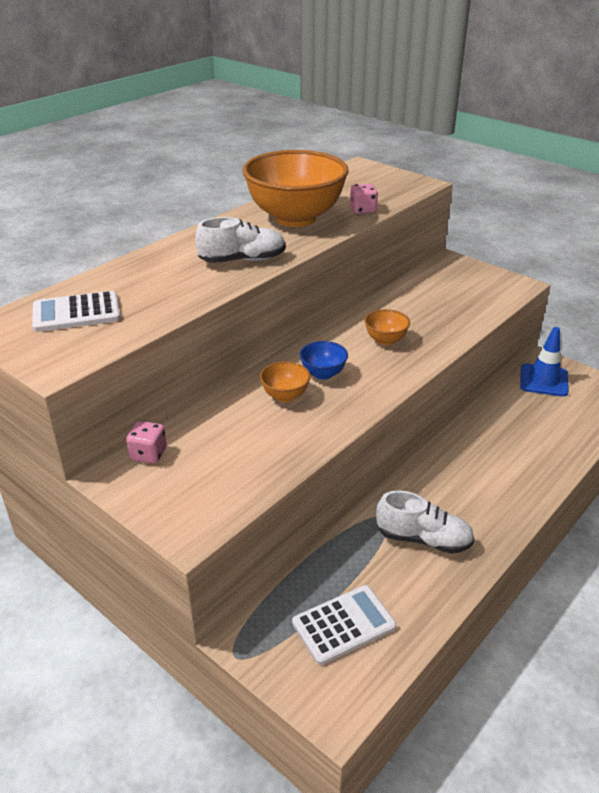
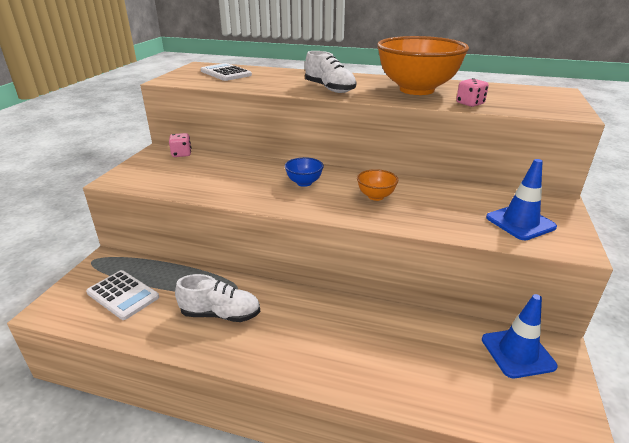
camera: 65 degrees right, 5 degrees down
(285, 396) = (266, 176): orange bowl -> none
(423, 539) = (221, 314): white shoe -> white shoe turned 75 degrees counterclockwise
(474, 290) = (520, 222): none -> blue traffic cone

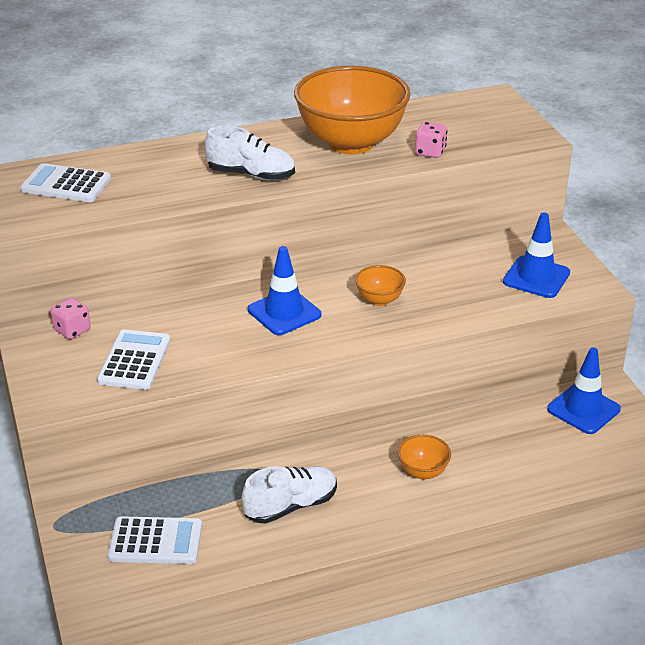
camera: 35 degrees left, 5 degrees up
(187, 177) = (134, 360): none -> white calculator
(304, 183) = (284, 312): blue bowl -> blue traffic cone
(334, 337) = (423, 472): none -> orange bowl

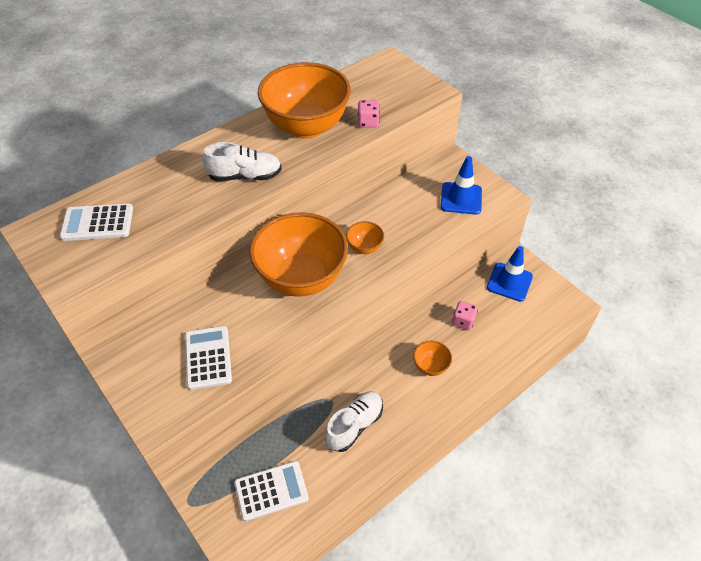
camera: 20 degrees left, 15 degrees up
(72, 330) = (145, 342): pink dice -> pink dice (463, 321)
(284, 312) = (301, 278): blue traffic cone -> orange bowl

